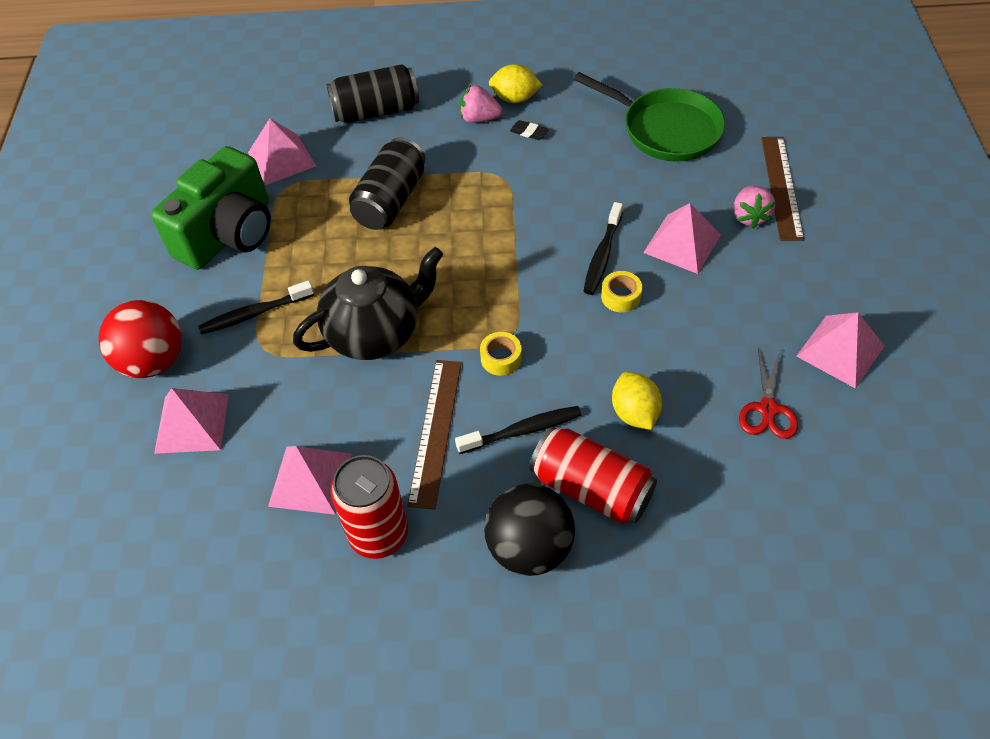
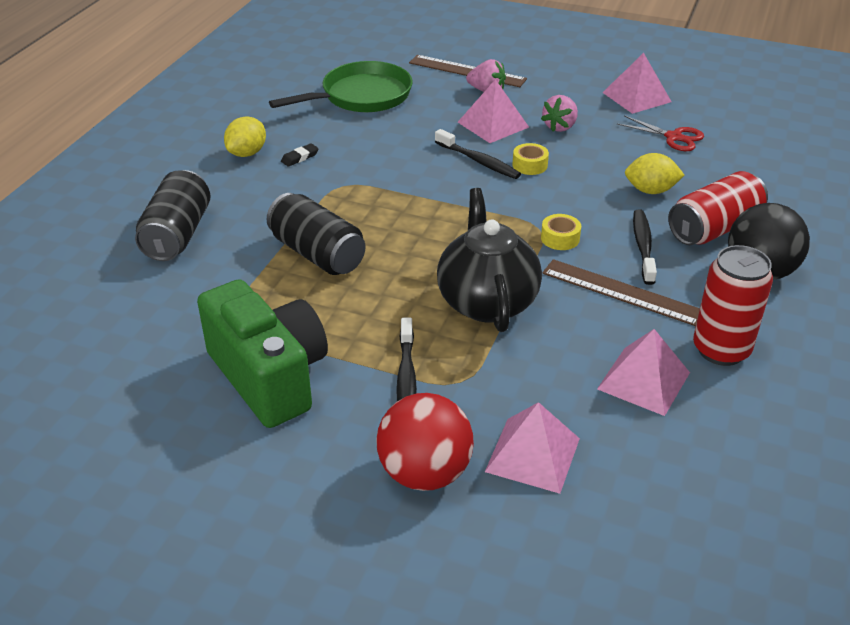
camera: 70 degrees left, 15 degrees down
(282, 159) = (185, 313): pink pyramid -> none
(479, 119) = (254, 178): pink strawberry -> pink strawberry (560, 127)

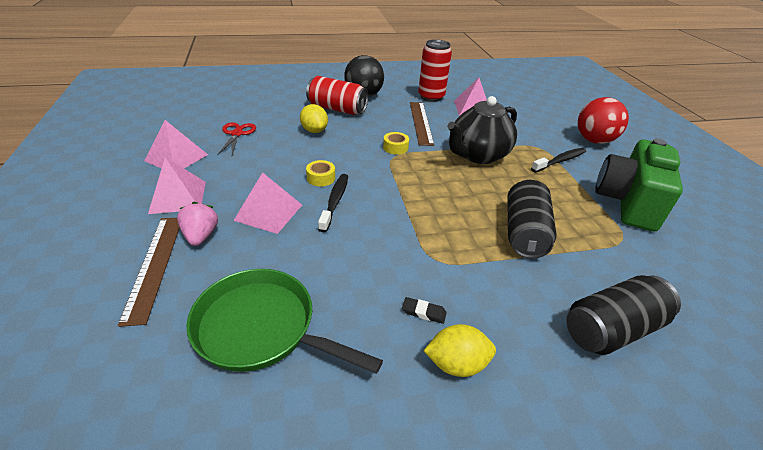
camera: 125 degrees left, 0 degrees up
(532, 454) = (546, 122): pink pyramid -> pink pyramid (178, 197)
(560, 127) = (250, 179): pink strawberry -> none
(643, 246) = (375, 124): black toothbrush -> none

